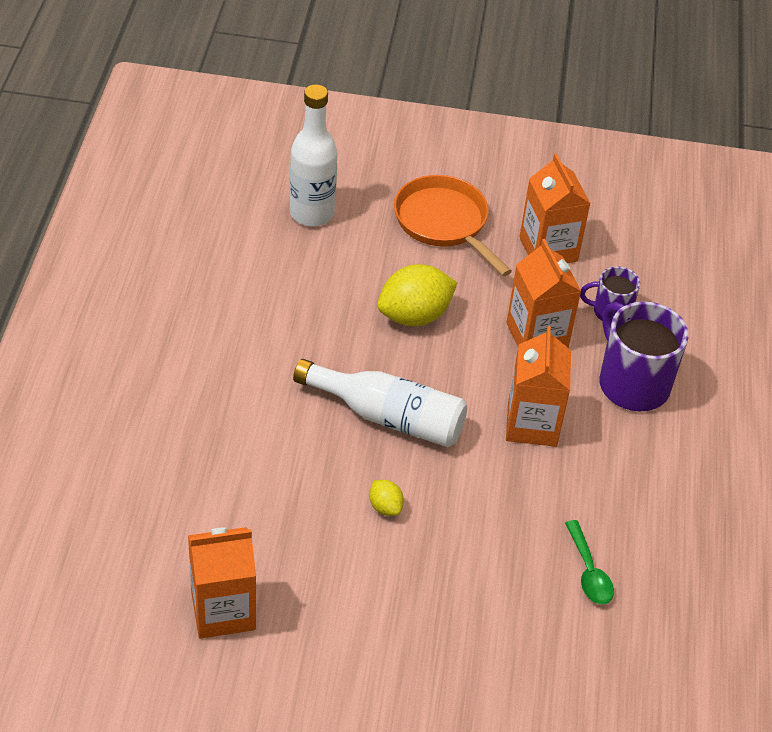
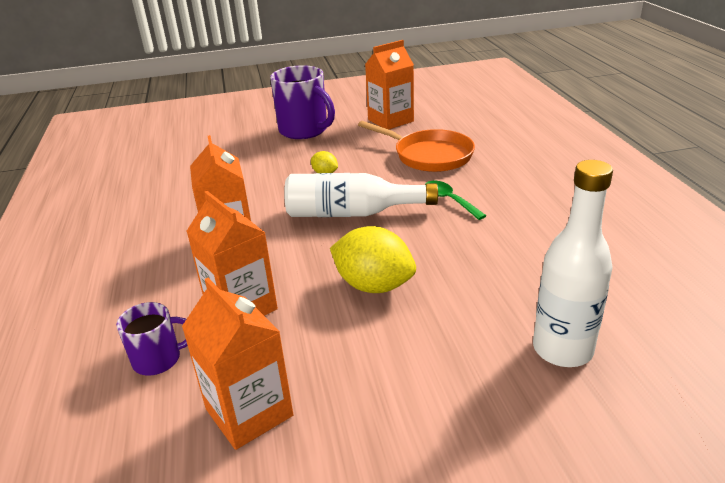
camera: 165 degrees right, 15 degrees down
(414, 316) = (374, 285): yellow lemon -> yellow lemon turned 75 degrees clockwise
(444, 223) = (400, 398): orange pan -> orange pan (429, 155)
(589, 572) = (173, 183): green spoon -> green spoon (449, 200)
(632, 384) = (135, 297): purple mug -> purple mug (304, 130)

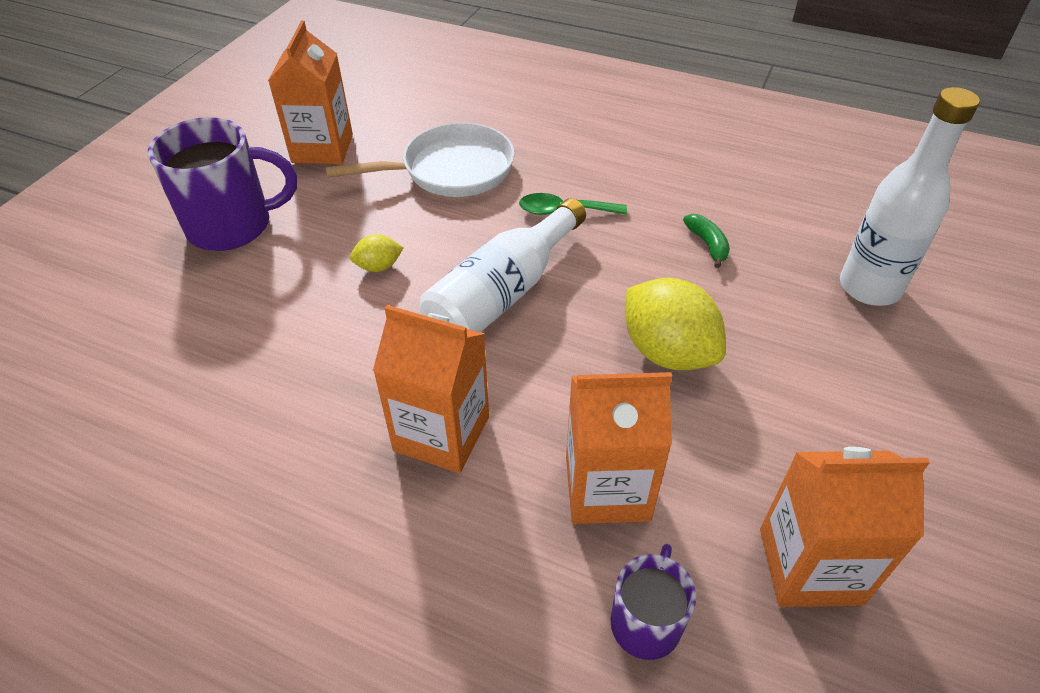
camera: 55 degrees left, 15 degrees up
(374, 285) = (667, 352): yellow lemon -> yellow lemon turned 75 degrees clockwise
(429, 155) = (451, 170): orange pan -> white pan
(498, 261) = (708, 244): none -> green banana

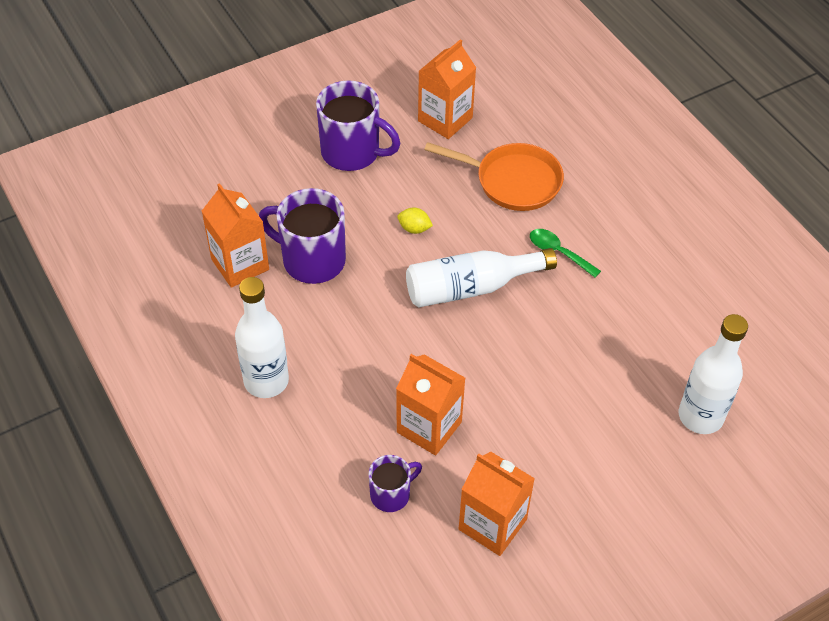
camera: 35 degrees right, 5 degrees up
(268, 369) = (311, 260): none -> purple mug
(321, 574) = (266, 381): none -> white bottle
(441, 433) = (371, 348): orange carton -> orange carton (240, 264)
(451, 170) = (513, 181): white pan -> orange pan
(667, 352) = (532, 379): yellow lemon -> none
(708, 244) = (627, 328): green banana -> none

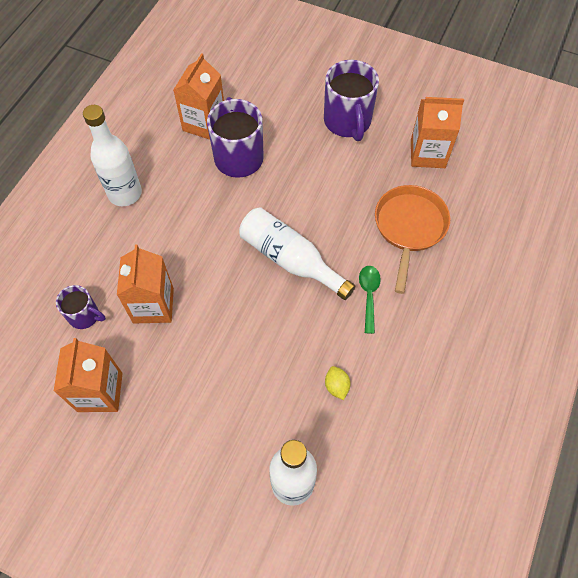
camera: 55 degrees right, 10 degrees up
(414, 229) = (313, 196): yellow lemon -> yellow lemon (336, 386)
(513, 181) = (409, 227): orange pan -> orange pan turned 150 degrees counterclockwise

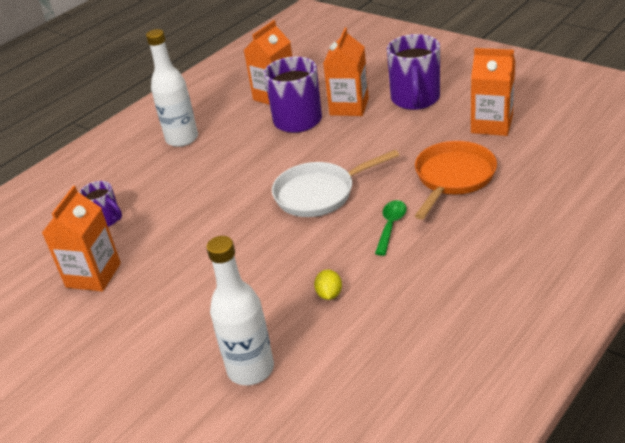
camera: 20 degrees right, 25 degrees down
(153, 305) = (172, 217): orange carton -> orange carton (349, 107)
(290, 259) = (319, 193): white bottle -> white pan

